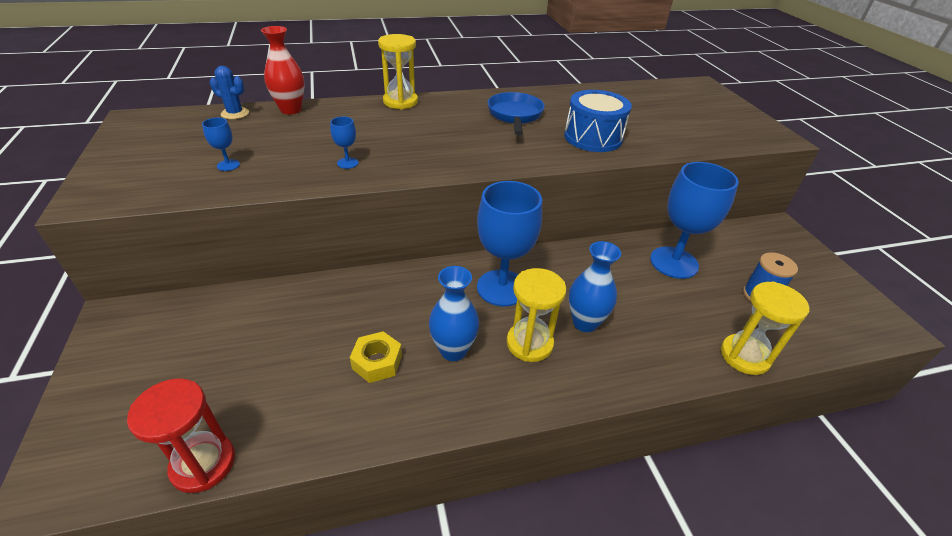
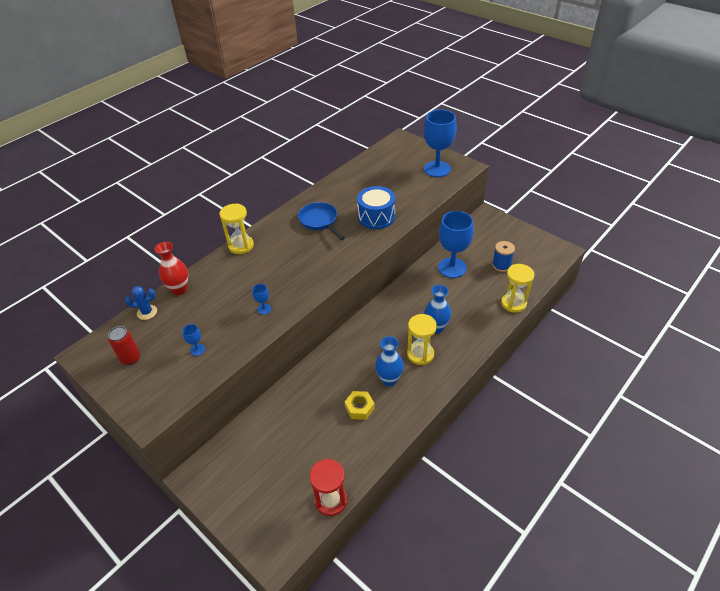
camera: 30 degrees left, 5 degrees up
(161, 141) = (131, 358): none -> red can
(502, 288) = (382, 332): blue goblet -> blue goblet (437, 169)

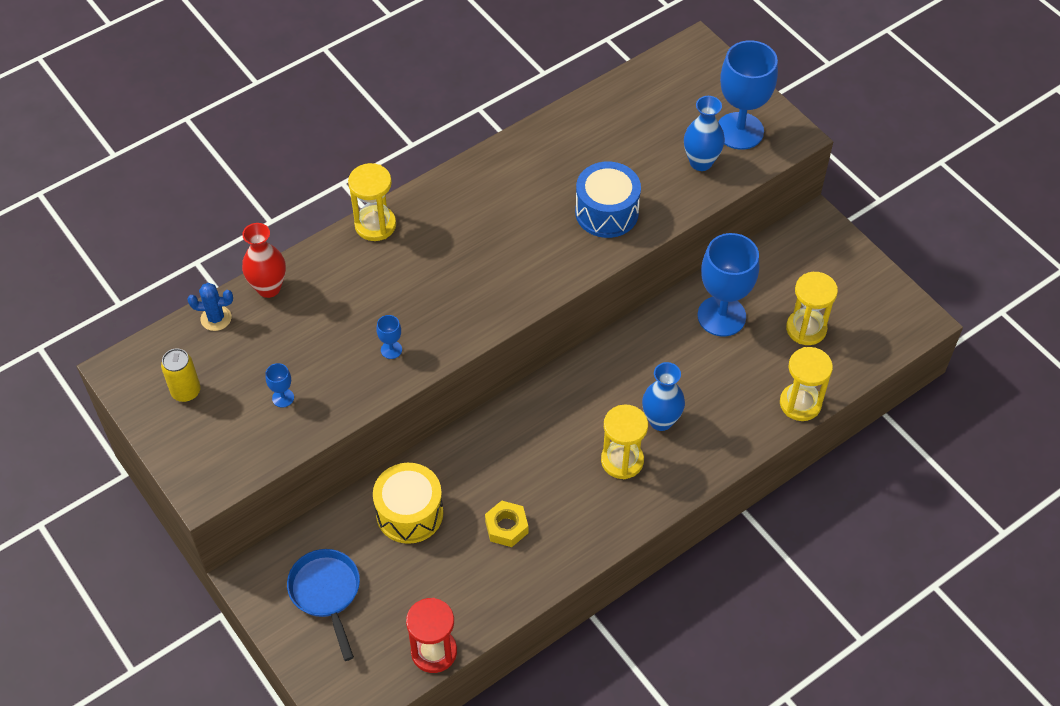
camera: 10 degrees right, 10 degrees up
(131, 358) = (186, 391): red can -> yellow can
(294, 412) = (409, 513): none -> yellow drum
(320, 221) = (511, 202): blue pan -> blue pan (326, 593)
(389, 380) = (562, 492): blue vase -> blue vase (701, 162)
(501, 265) = (806, 329): blue spool -> yellow hourglass

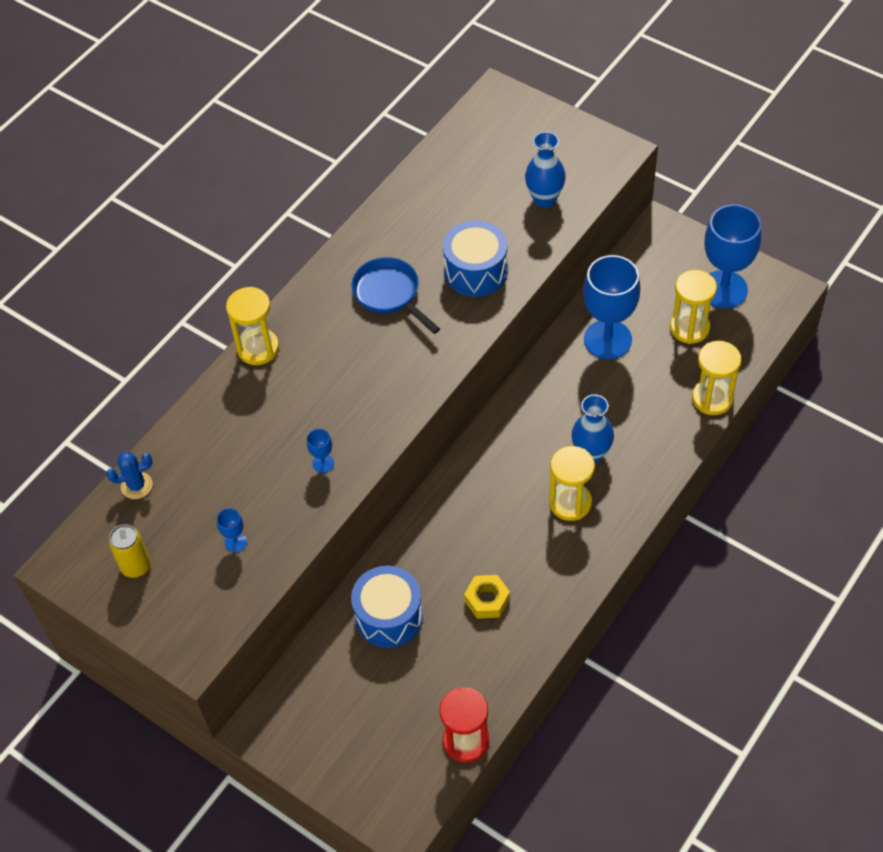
camera: 15 degrees left, 0 degrees up
(269, 288) = (177, 440): red vase -> none
(326, 593) = (339, 719): blue pan -> blue pan (389, 294)
(409, 513) = (389, 616): yellow drum -> blue drum
(739, 131) = (568, 160): blue goblet -> blue goblet (723, 289)

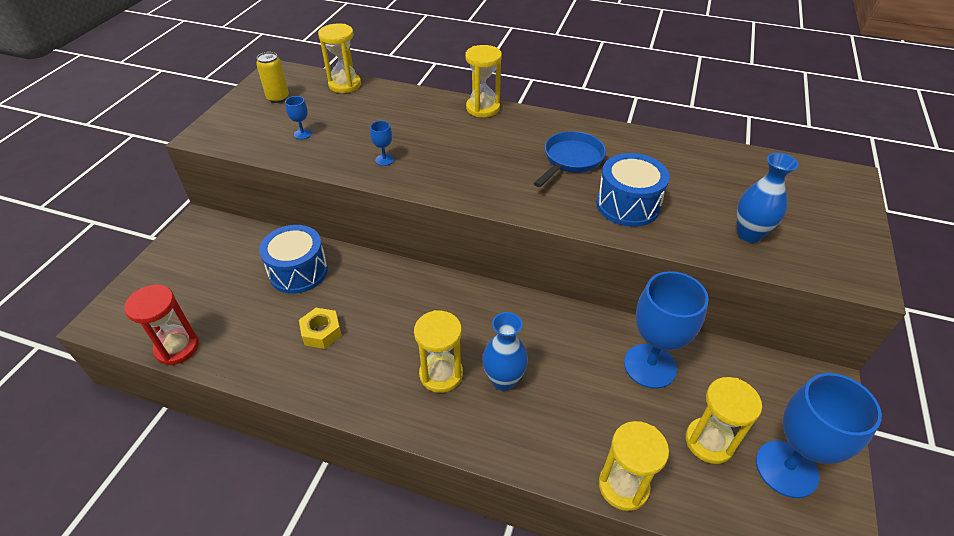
camera: 70 degrees right, 10 degrees down
(136, 485) = (345, 85): blue cactus -> yellow hourglass

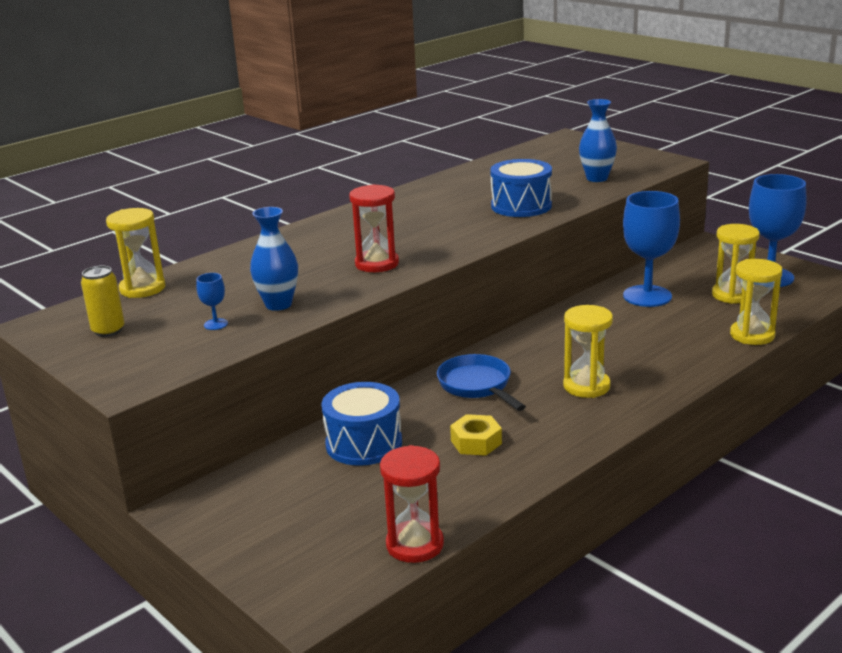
camera: 60 degrees left, 20 degrees down
(384, 160) = (329, 288): blue goblet -> none
(442, 167) = (377, 264): none -> red hourglass
(483, 108) = (301, 230): yellow hourglass -> none
(503, 380) = (616, 358): blue vase -> blue vase (278, 304)
(571, 160) = (436, 212): blue pan -> blue pan (477, 386)

